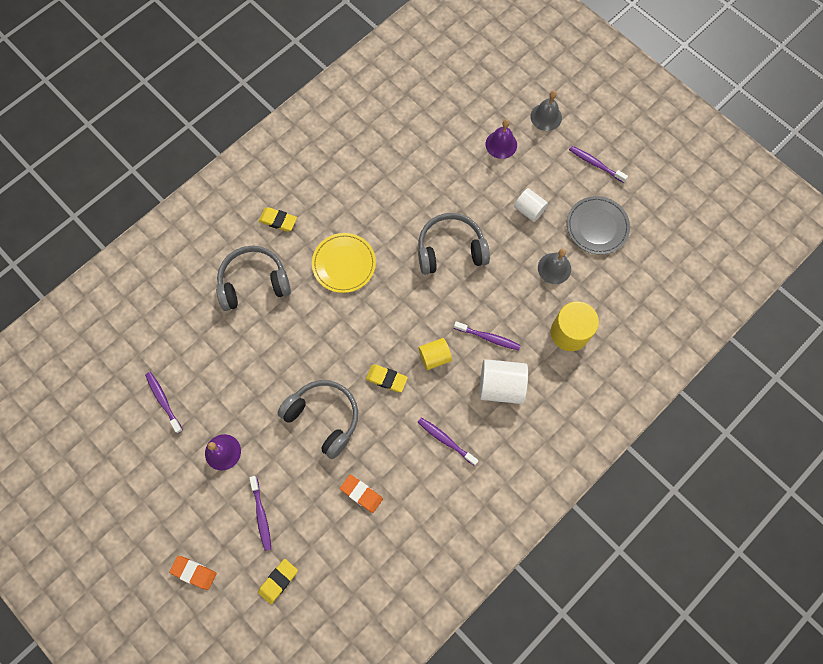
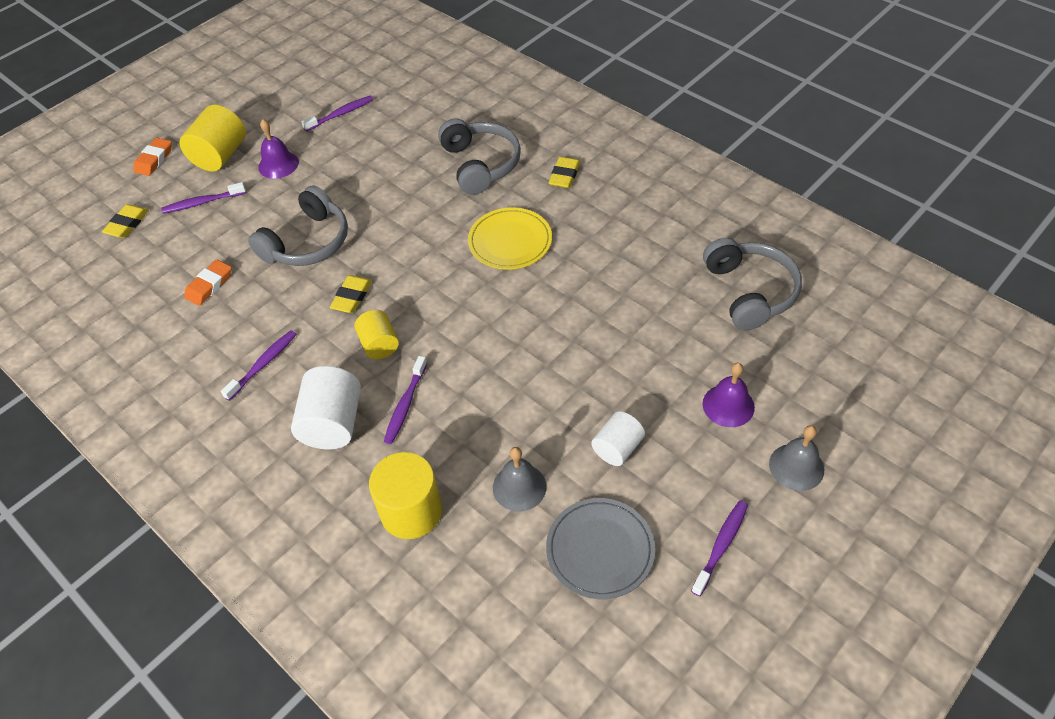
camera: 90 degrees right, 20 degrees down
(200, 508) = (220, 155): none -> yellow cylinder
(278, 581) = (127, 224): yellow eraser -> yellow eraser turned 75 degrees clockwise
(450, 249) = (540, 352): grey headphones -> grey headphones (750, 292)

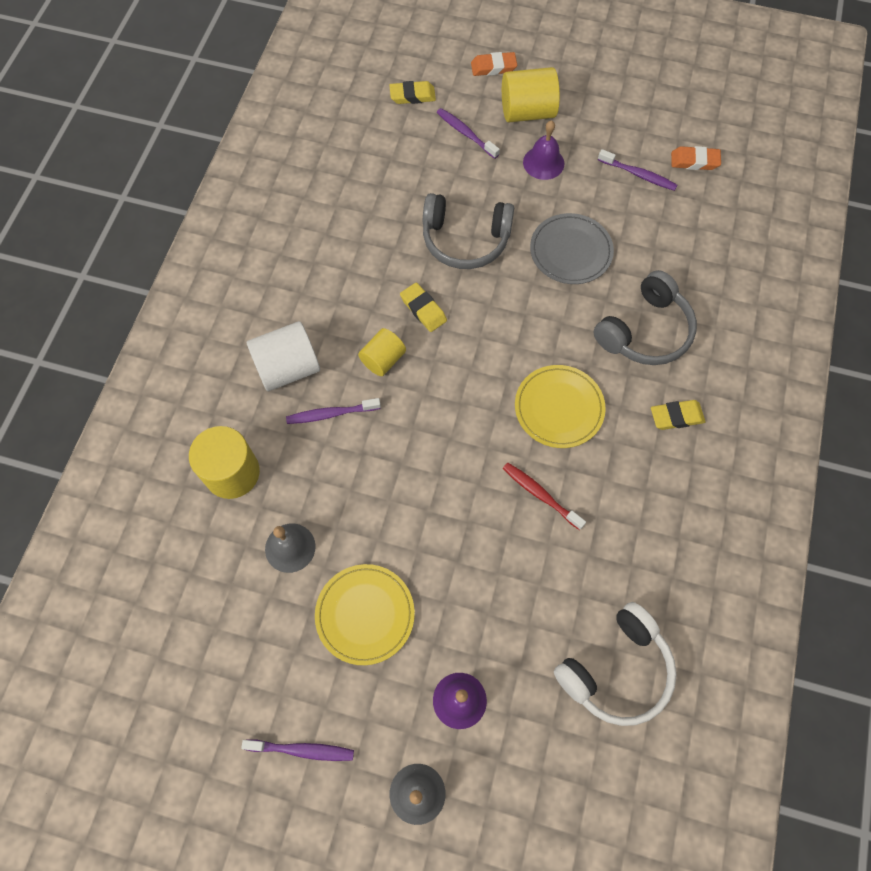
camera: 60 degrees right, 15 degrees up
(209, 285) = (380, 195): orange eraser -> orange eraser (694, 161)
(263, 364) = (321, 283): purple toothbrush -> none
(352, 297) = (423, 309): yellow eraser -> yellow eraser turned 60 degrees clockwise
(578, 282) = (540, 495): none -> red toothbrush
(600, 550) = (256, 643): grey plate -> grey plate (570, 251)
(617, 448) = (365, 614): white cylinder -> yellow plate
(750, 292) = (616, 670): grey headphones -> white headphones

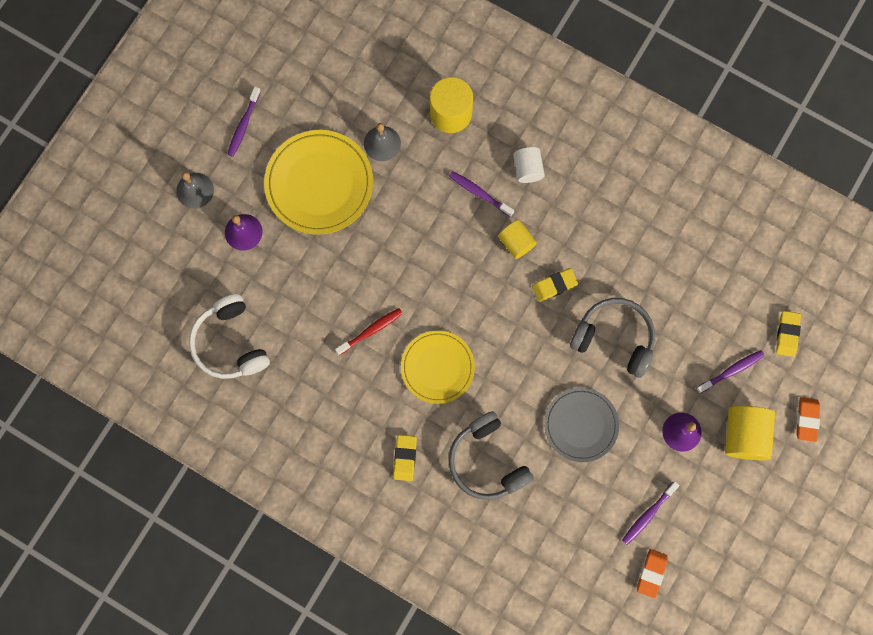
camera: 105 degrees right, 10 degrees up
(288, 368) = (527, 169): white cylinder -> white cylinder, size x0.63
(331, 414) = (479, 193): purple toothbrush -> purple toothbrush turned 60 degrees counterclockwise
(365, 614) = (319, 184): yellow plate -> yellow plate, size x1.52
(465, 240) = (614, 338): grey headphones -> grey headphones turned 90 degrees clockwise

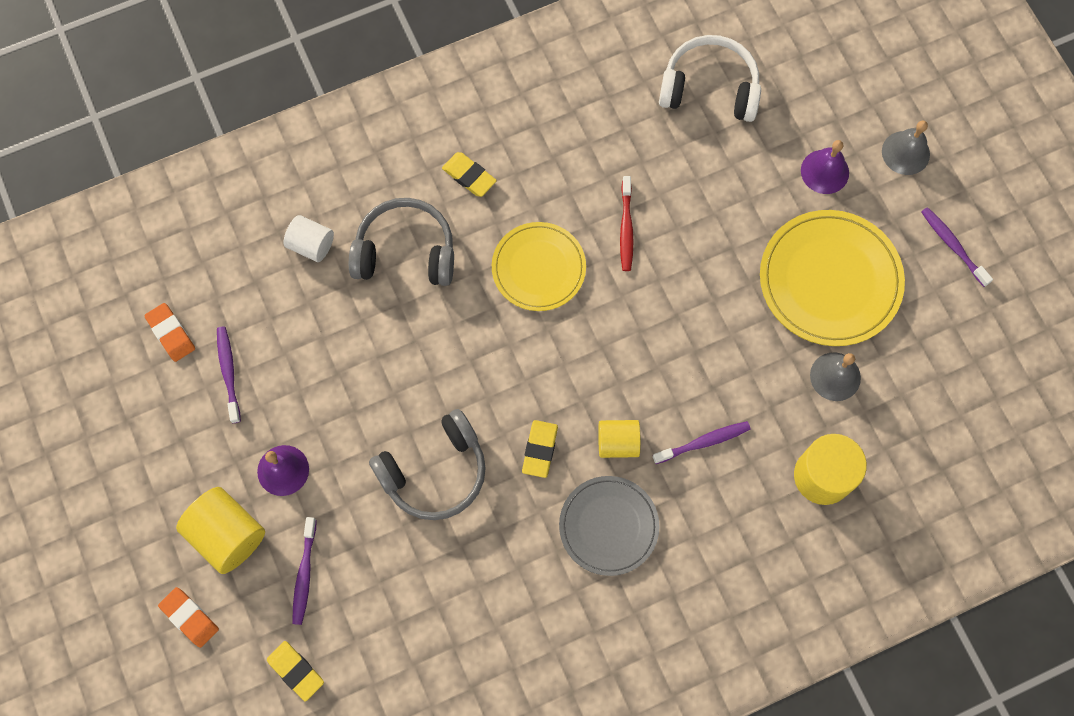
camera: 125 degrees right, 5 degrees down
(527, 169) = (696, 516): white cylinder -> white cylinder (311, 245)
(581, 425) = (370, 370): grey plate -> grey plate (608, 526)

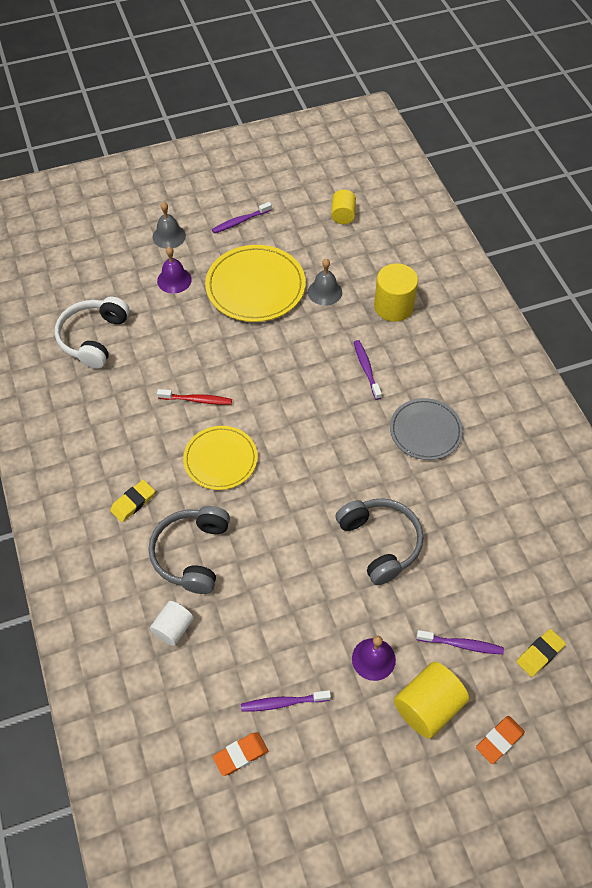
camera: 85 degrees left, 15 degrees down
(540, 450) = (366, 470): yellow eraser -> none
(618, 443) = (364, 420): yellow cylinder -> yellow cylinder (343, 215)

